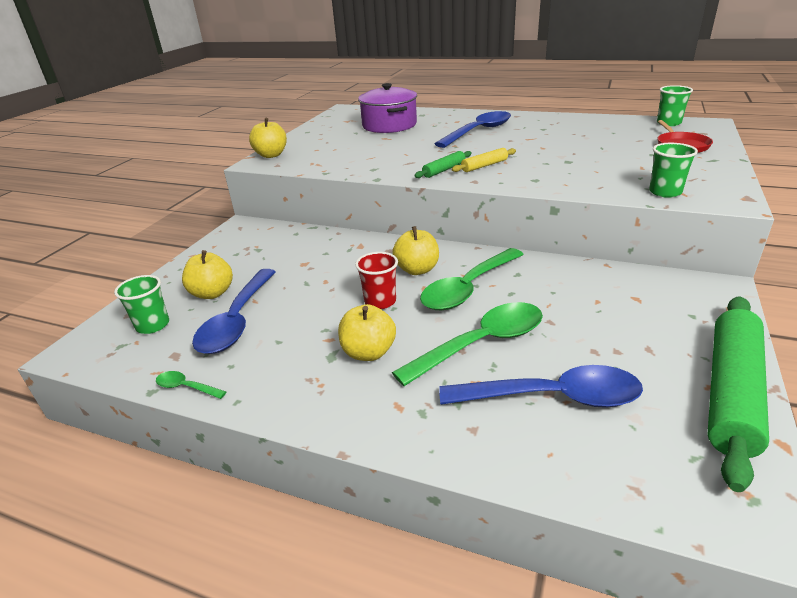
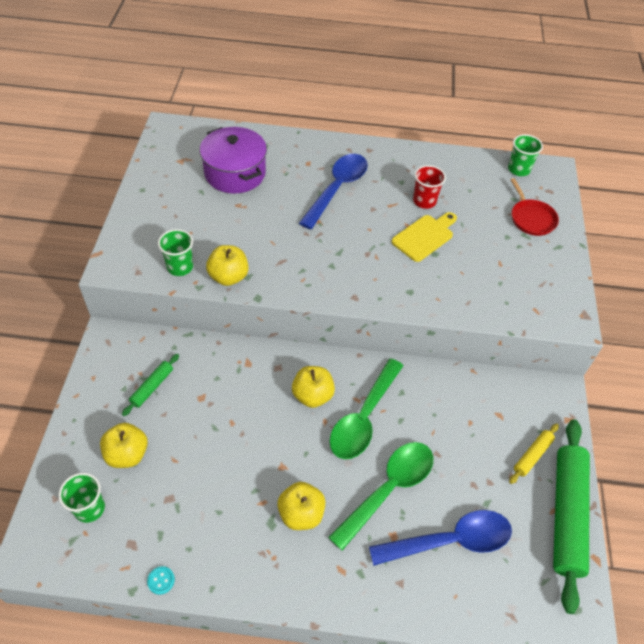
camera: 20 degrees left, 20 degrees up
(186, 387) = (161, 580): green spoon -> turquoise button
(237, 321) = (169, 491): blue spoon -> none
(271, 155) = (121, 249): yellow apple -> yellow apple (228, 277)
(380, 301) = (291, 446): red cup -> red cup (424, 201)
(444, 170) = (320, 276): green rolling pin -> green rolling pin (152, 387)
(484, 166) = (358, 265): yellow rolling pin -> yellow rolling pin (532, 455)
(559, 153) = (424, 236): none -> yellow cutting board
(665, 192) = (521, 309): green cup -> green cup (180, 267)

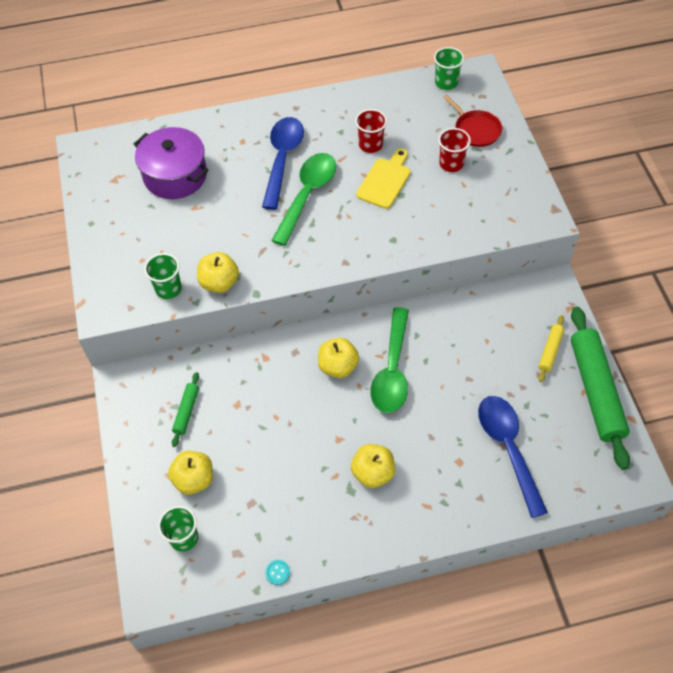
camera: 15 degrees left, 5 degrees up
(389, 489) = (439, 424): green spoon -> green spoon (307, 195)
(450, 541) = (508, 448): blue spoon -> blue spoon turned 75 degrees counterclockwise
(495, 241) = (451, 164): none -> red cup

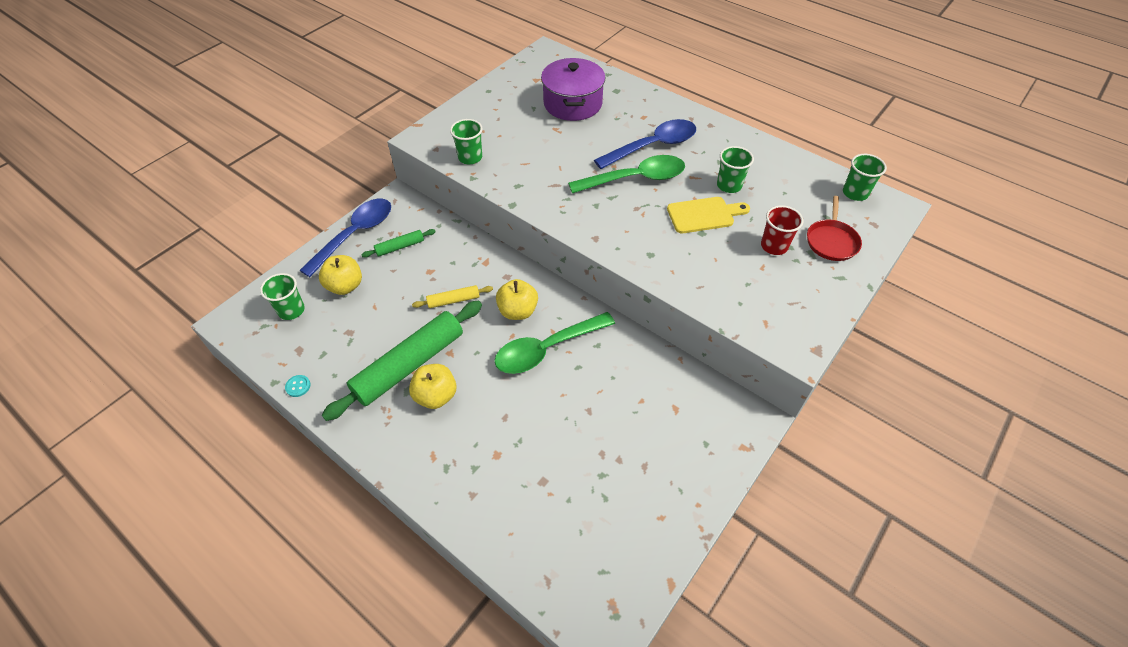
camera: 50 degrees right, 5 degrees down
(219, 283) = (502, 179): yellow apple -> none
(370, 145) = (729, 185): red cup -> green cup
(508, 448) = (542, 487): blue spoon -> blue spoon (355, 234)
(550, 351) = (680, 459): yellow rolling pin -> yellow rolling pin (453, 300)
(595, 390) = (673, 528): green rolling pin -> green rolling pin (409, 365)

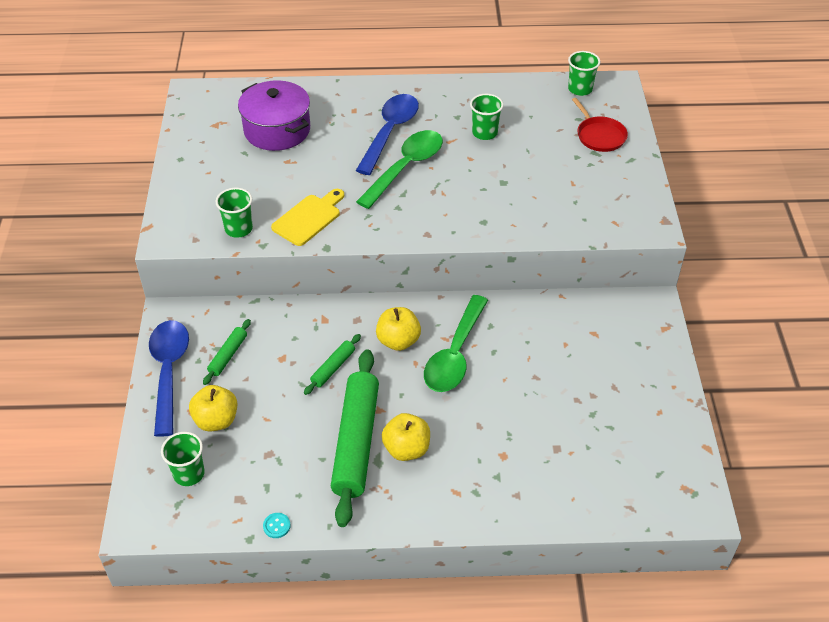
camera: 40 degrees left, 5 degrees down
(453, 300) = (333, 368): yellow rolling pin -> green rolling pin
(704, 215) = (490, 167): yellow cutting board -> yellow cutting board (308, 218)
(774, 246) = (565, 162): red cup -> none

